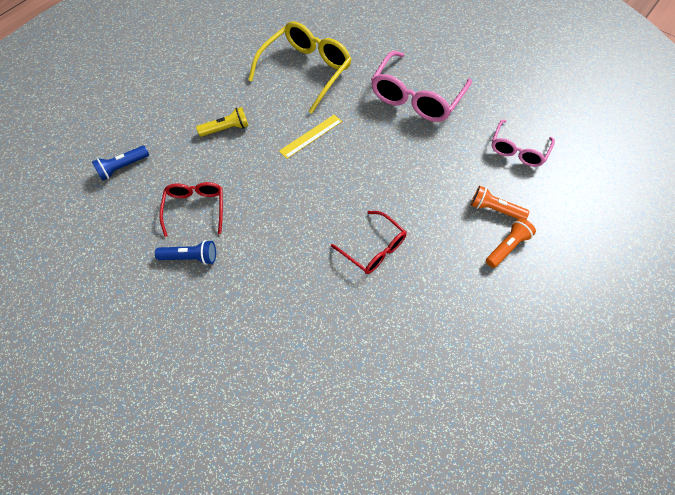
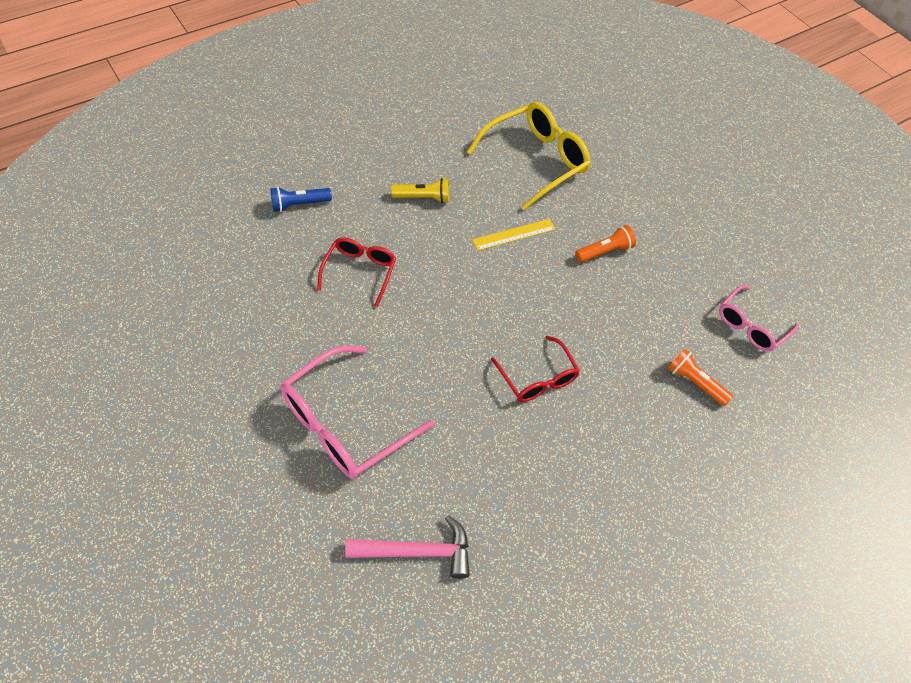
camera: 15 degrees right, 5 degrees down
(190, 257) = (337, 320): blue flashlight -> none
(331, 434) = (417, 551): none -> pink hammer
(416, 97) = (652, 229): pink glasses -> pink glasses (345, 424)
(507, 247) = (692, 428): orange flashlight -> orange flashlight (604, 251)

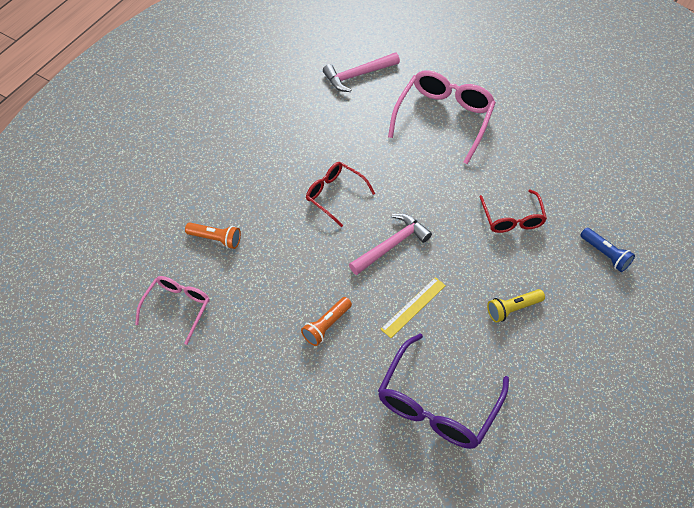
camera: 160 degrees right, 0 degrees up
(299, 205) = (605, 254): blue flashlight -> blue flashlight turned 90 degrees clockwise
(502, 297) = (392, 245): none -> pink hammer
(536, 161) = (437, 405): yellow glasses -> purple glasses

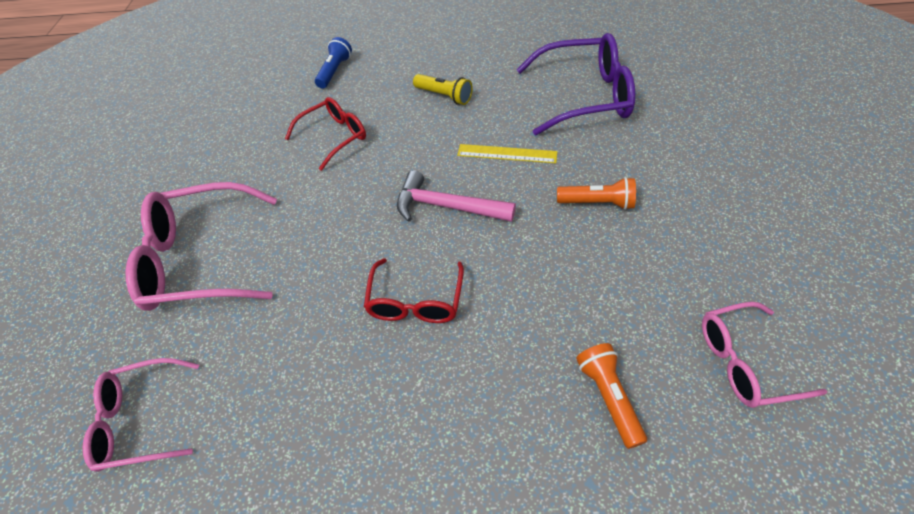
camera: 120 degrees left, 5 degrees down
(357, 75) = (140, 420): pink hammer -> pink glasses

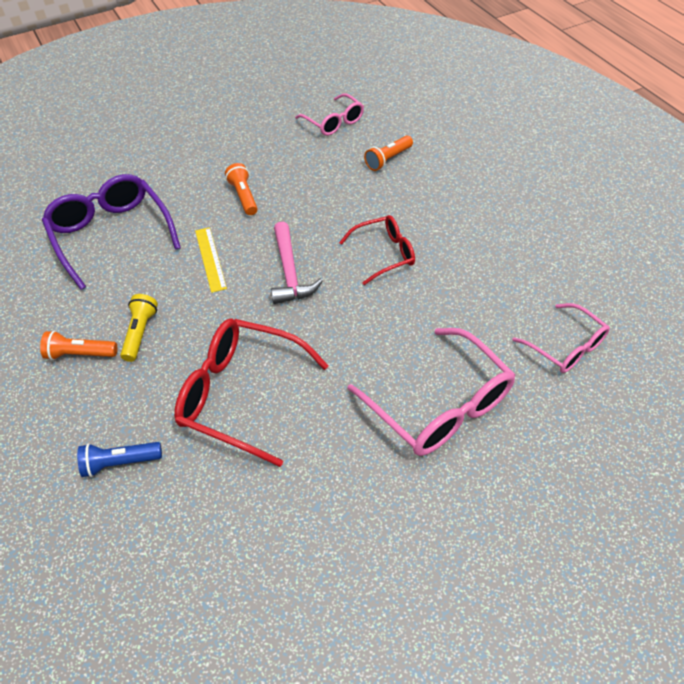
camera: 120 degrees left, 0 degrees up
(334, 137) = (240, 394): red glasses -> red glasses, size x1.66
(447, 65) = (80, 354): none -> orange flashlight

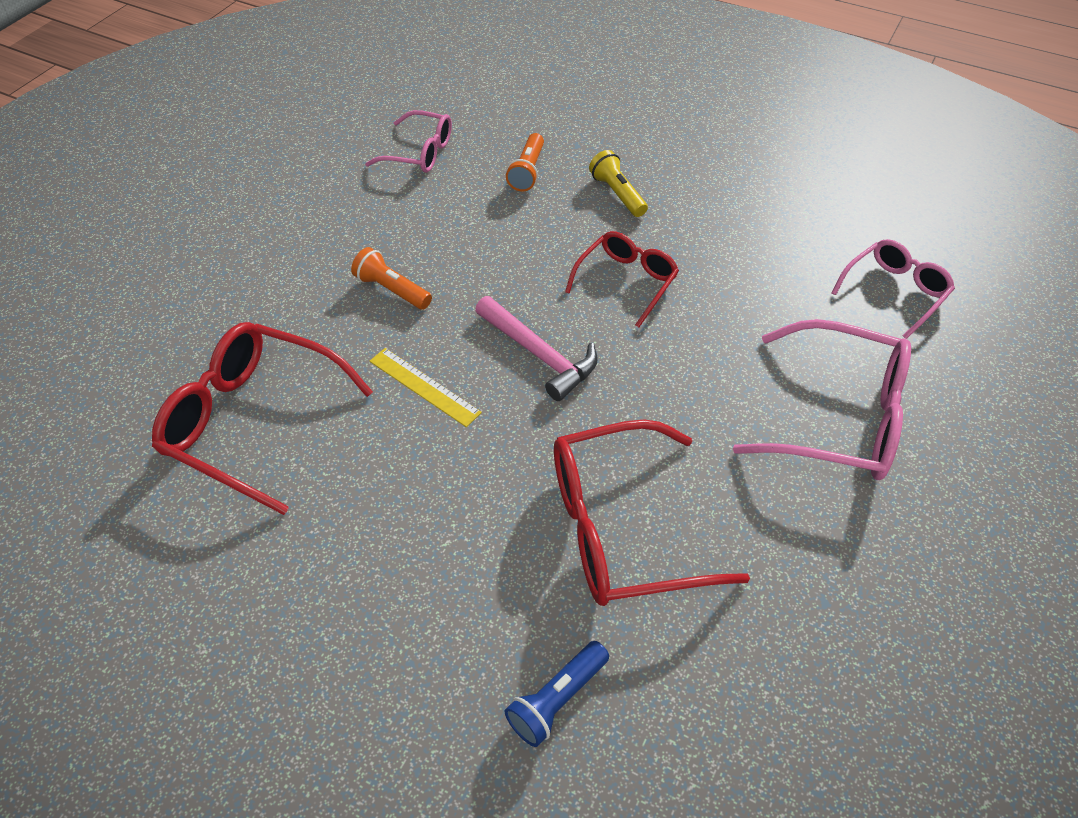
camera: 35 degrees left, 0 degrees up
(80, 354) = (366, 598): orange flashlight -> none
(111, 234) = (253, 421): purple glasses -> red glasses
(140, 333) = (422, 525): yellow flashlight -> yellow flashlight (617, 194)
(566, 347) = (894, 292): pink glasses -> pink glasses turned 60 degrees counterclockwise

